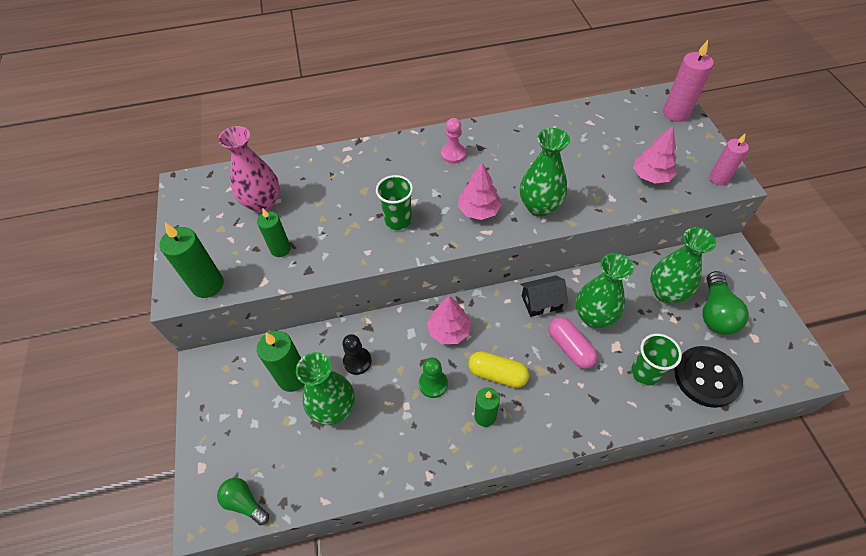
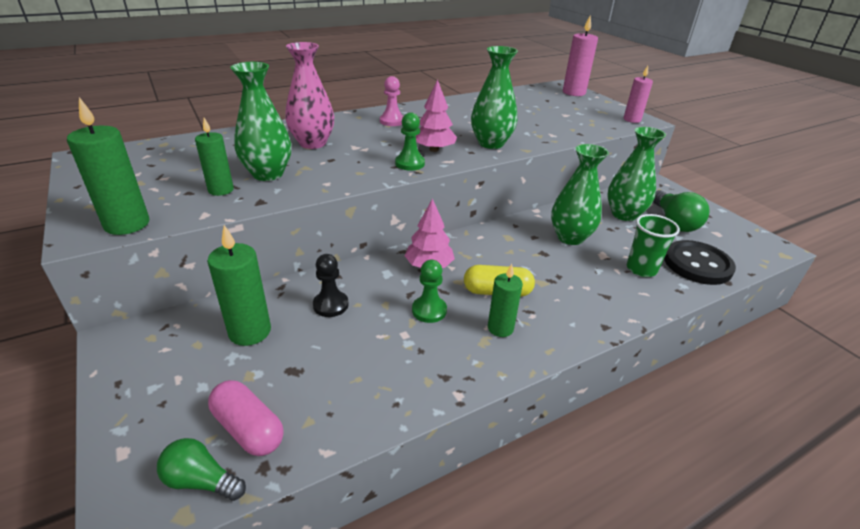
camera: 20 degrees left, 20 degrees down
(263, 203) = (191, 162): pink vase -> pink vase (312, 143)
(334, 408) = (313, 352): green vase -> green vase (268, 174)
(398, 220) = (353, 161): green cup -> none
(448, 231) = (410, 163): none -> green pawn
(541, 302) = (514, 234): black house -> none
(570, 347) = (560, 261): pink capsule -> pink capsule (249, 428)
(651, 176) = (577, 122): pink tree -> none

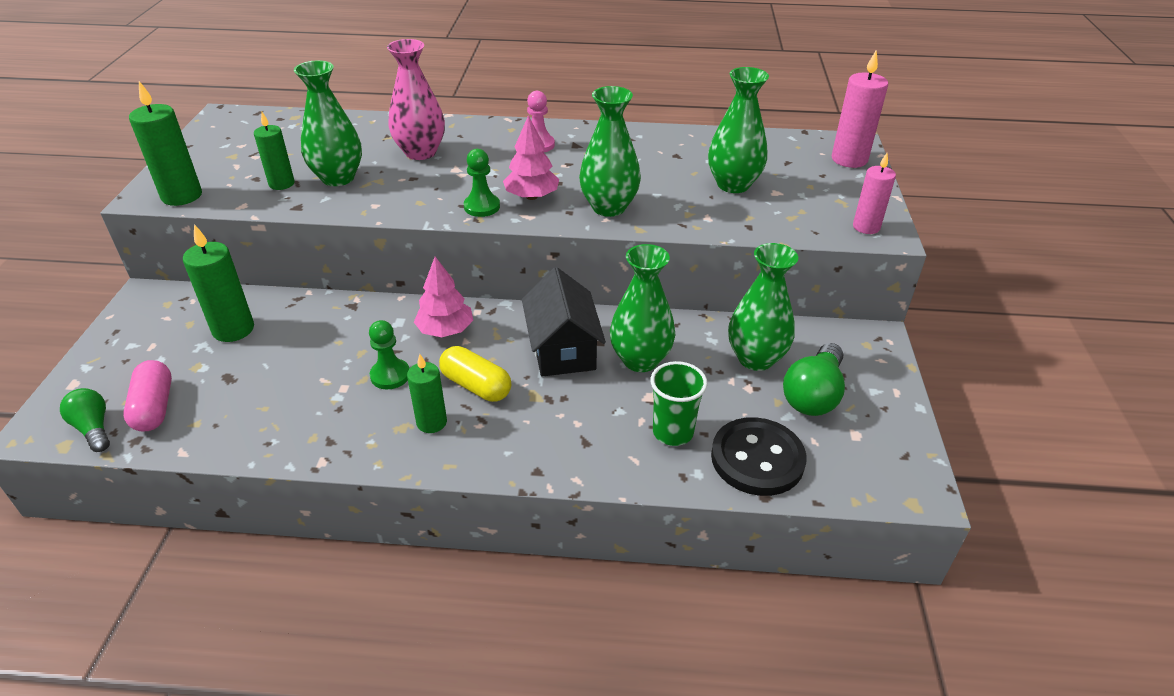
camera: 35 degrees right, 5 degrees up
(331, 305) = (316, 333): black pawn -> none
(519, 248) = (562, 349): none -> black house
(539, 116) = (733, 185): none -> green vase

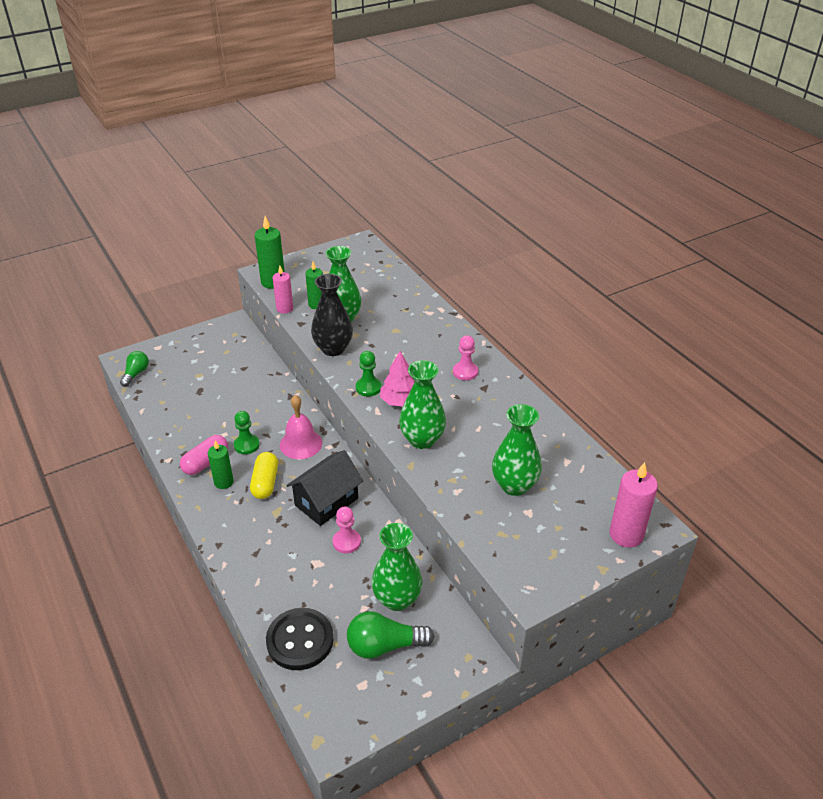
camera: 55 degrees right, 0 degrees up
(154, 407) = (162, 382): pink capsule -> pink capsule (206, 462)
(233, 329) = (234, 368): green candle -> none
(380, 203) = (333, 349): none -> black vase
(420, 152) = (402, 331): pink vase -> none
(445, 330) = (301, 444): pink tree -> pink bell
(640, 360) = (346, 542): green vase -> pink pawn
(673, 432) = (293, 588): green cup -> none
(866, 227) = (529, 580): pink candle -> pink candle (284, 309)

